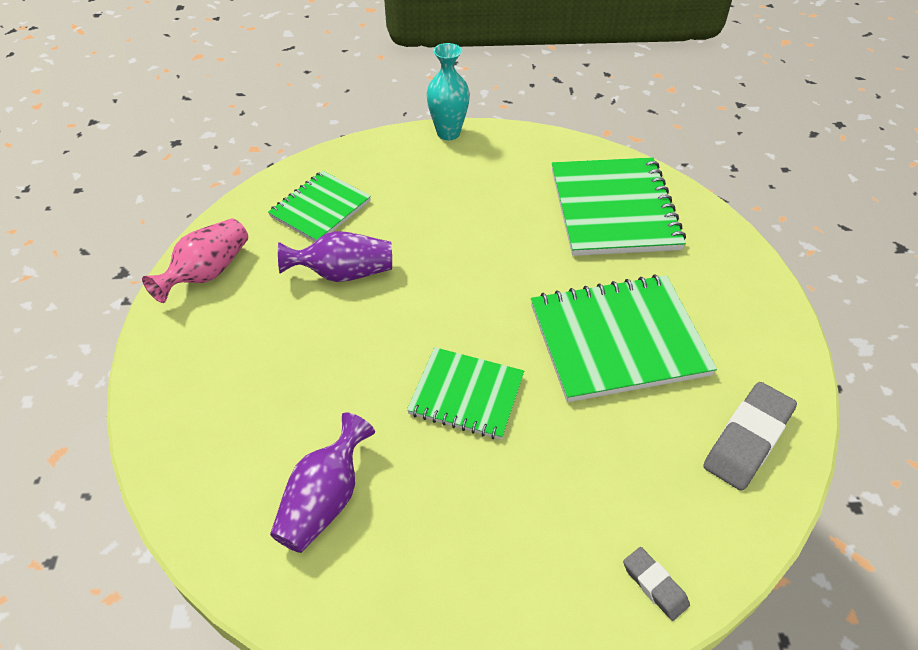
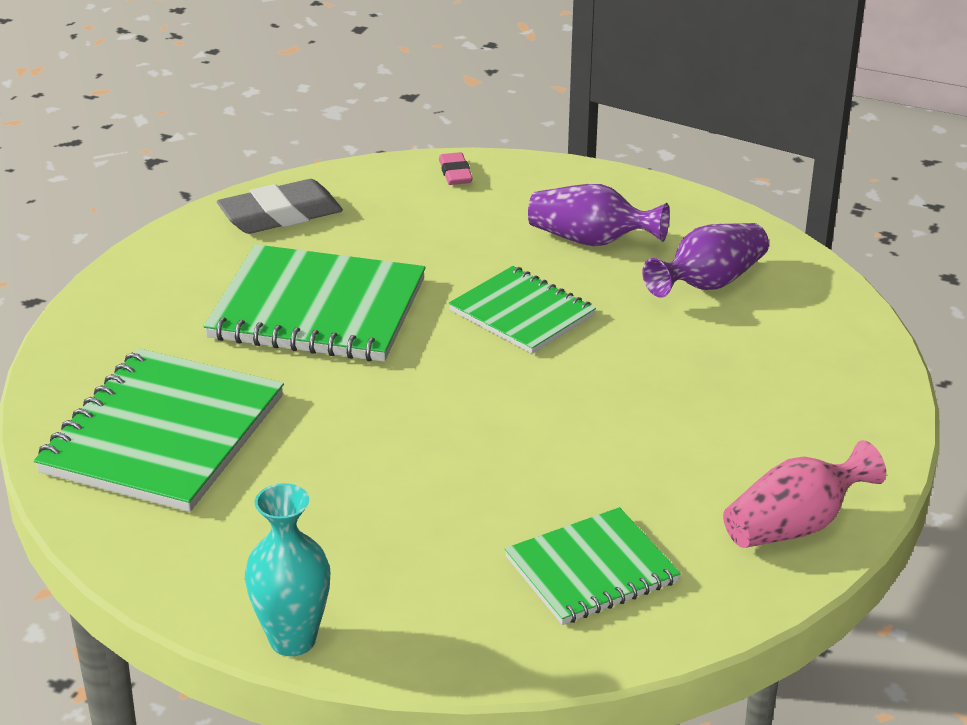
camera: 155 degrees left, 15 degrees down
(343, 273) = (598, 468): purple vase -> purple vase (591, 240)
(654, 585) = (455, 173): grey eraser -> pink eraser

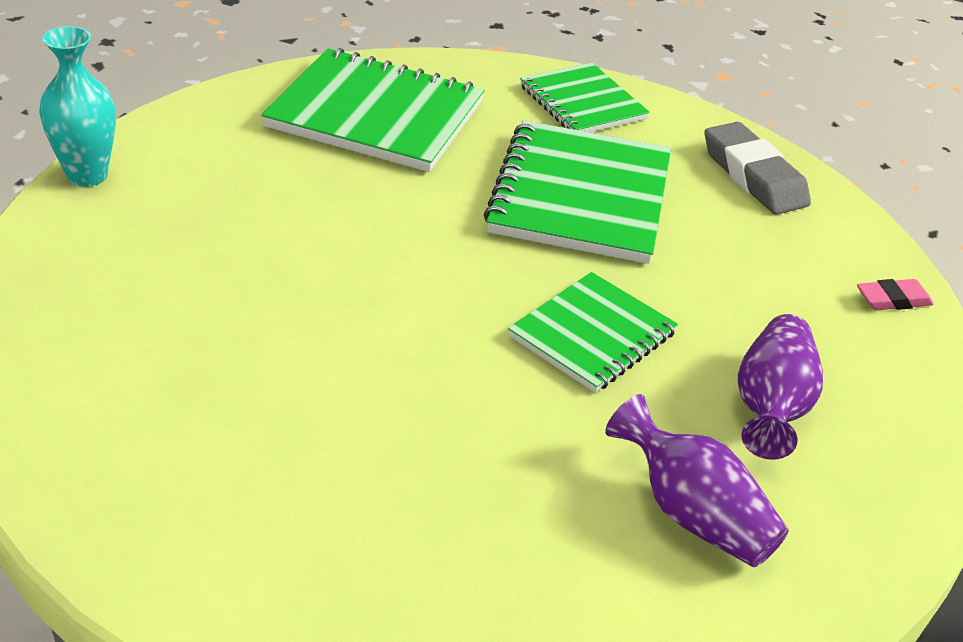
camera: 85 degrees right, 5 degrees up
(591, 570) = (125, 352): green notebook -> green notebook (582, 103)
(794, 526) = (157, 529): pink vase -> none

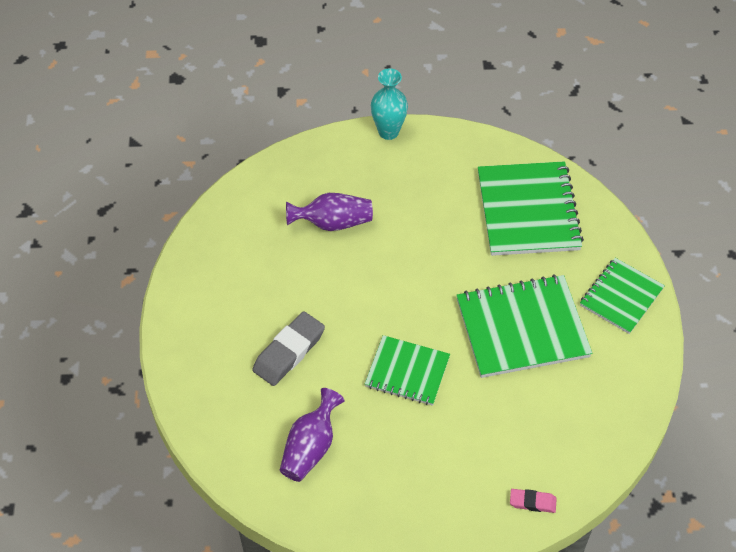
camera: 70 degrees right, 15 degrees up
(753, 176) = (609, 405): grey eraser -> grey eraser (289, 352)
(770, 406) = (403, 462): purple vase -> purple vase (333, 223)
(893, 300) = (532, 502): pink eraser -> pink eraser turned 45 degrees counterclockwise

